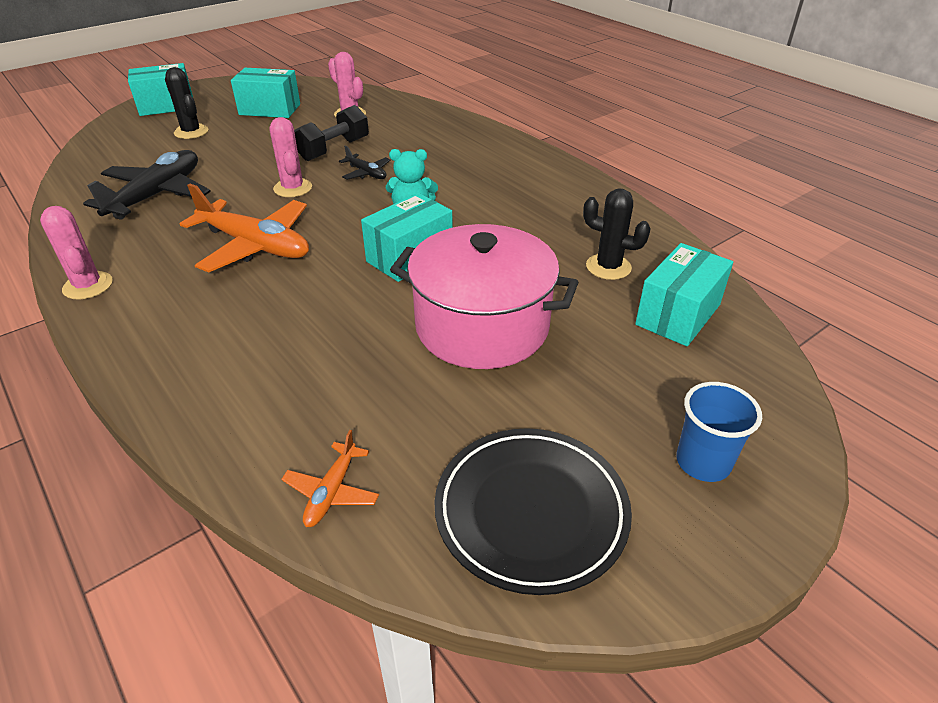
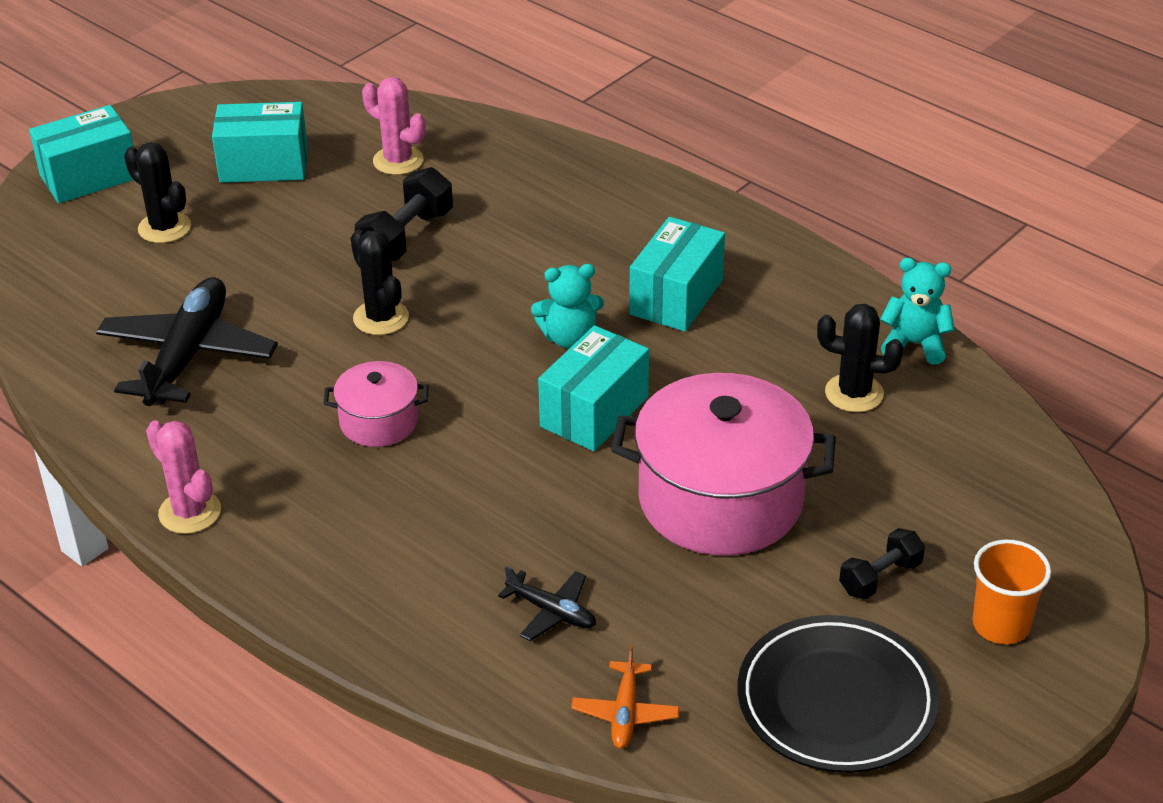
camera: 10 degrees left, 0 degrees up
(255, 246) = (379, 421): orange plane -> pink pot
(293, 188) = (381, 318): pink cactus -> black cactus
(366, 173) = (476, 277): black plane -> black plane (552, 612)
(598, 404) = (880, 577): none -> black dumbbell
(661, 241) = (914, 344): none -> turquoise teddy bear
(678, 315) = (951, 451): turquoise box -> turquoise box (676, 297)
(703, 462) = (1001, 625): blue cup -> orange cup

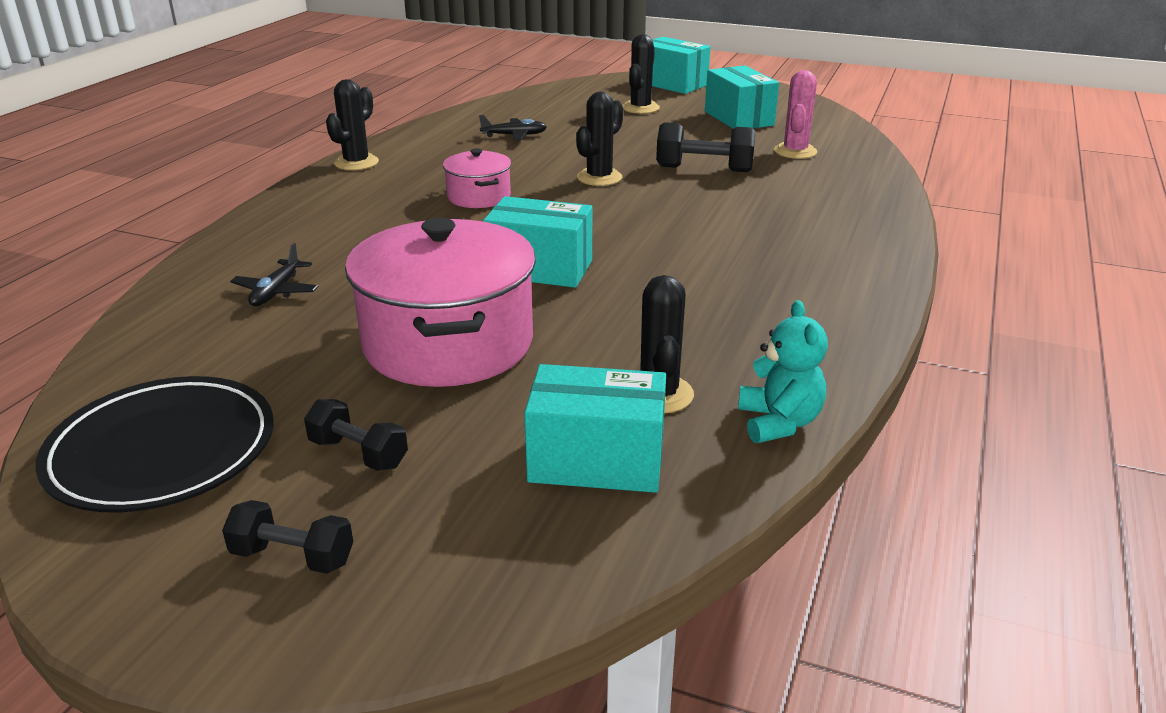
camera: 70 degrees right, 10 degrees down
(188, 355) = (514, 135): black plane -> black plane, size x0.48
(190, 512) = (356, 163): pink cactus -> black cactus
(569, 338) = (631, 243): turquoise teddy bear -> none
(625, 713) = (152, 341): orange plane -> none
(676, 297) = (731, 278): turquoise box -> turquoise box (596, 461)
(1001, 625) = (293, 557): orange cup -> black dumbbell

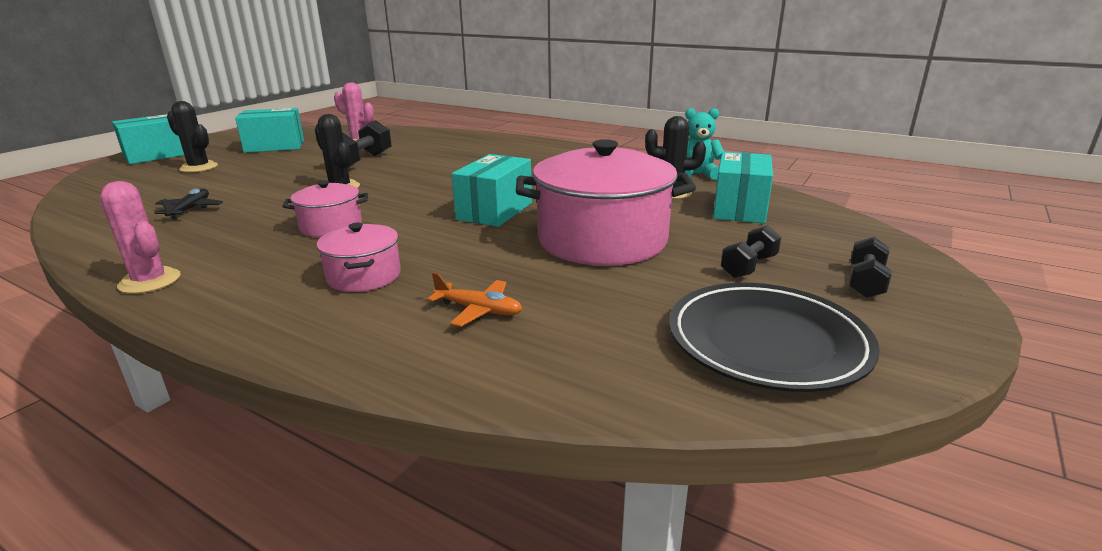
camera: 80 degrees left, 5 degrees down
(276, 291) = (479, 310): black plane -> orange plane
(356, 163) = (150, 281): black cactus -> pink cactus
(356, 232) = (364, 276): none -> pink pot

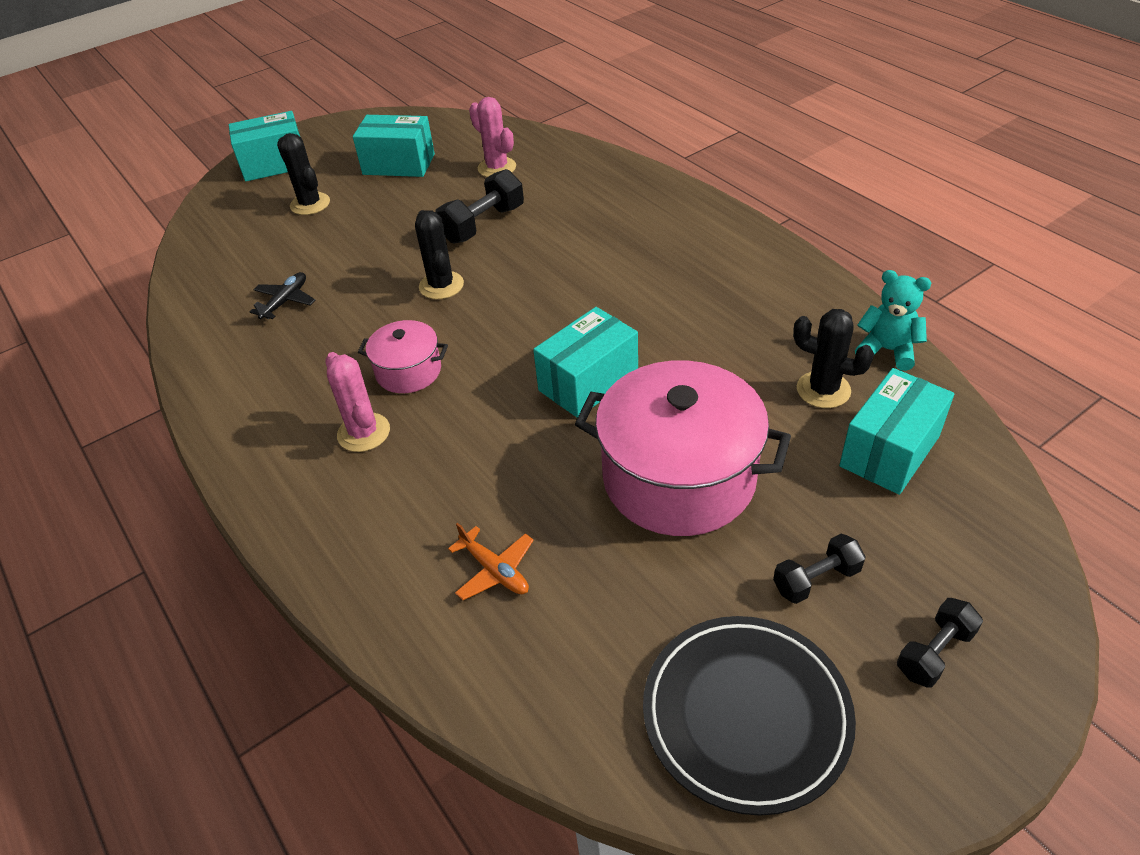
camera: 25 degrees right, 20 degrees up
(150, 281) = (230, 433): pink cactus -> pink cactus (363, 433)
(364, 276) = (411, 478): pink pot -> none

